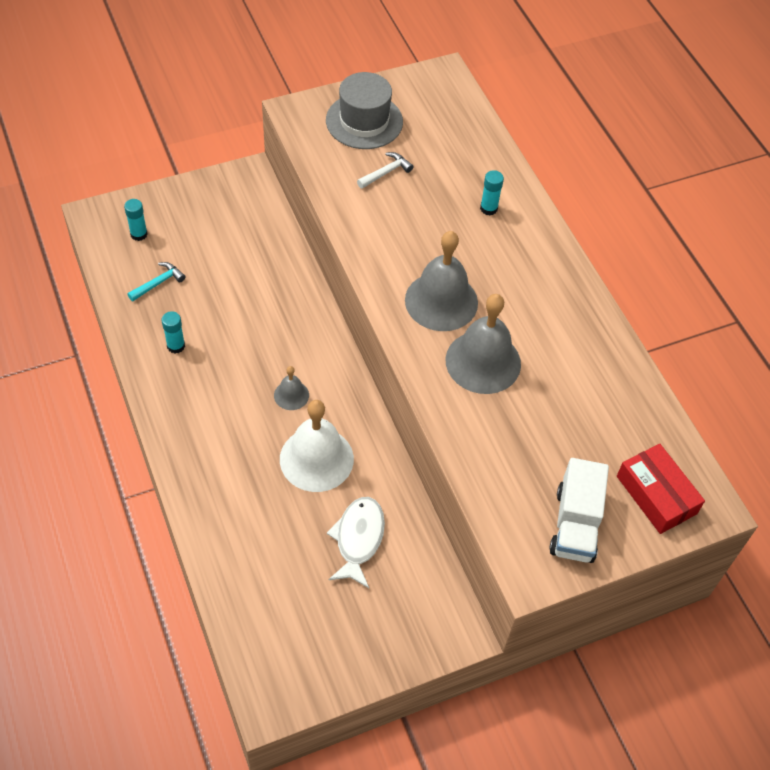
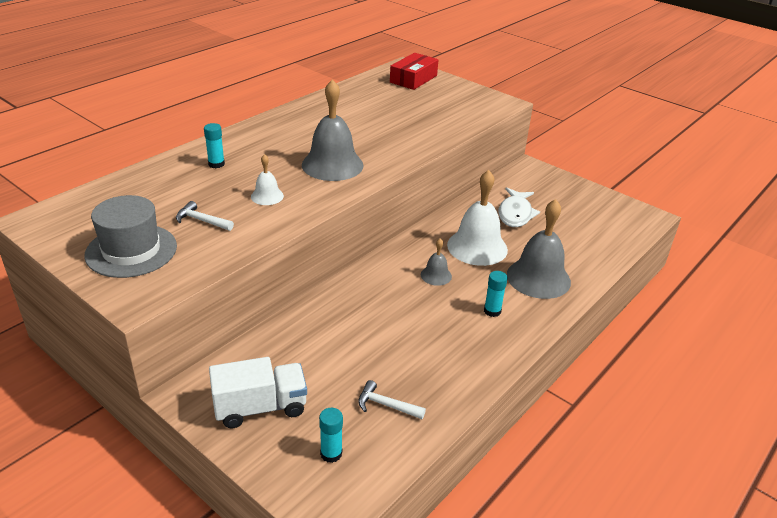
camera: 115 degrees left, 20 degrees down
(158, 283) = (386, 405): turquoise hammer -> white hammer
(176, 346) = (448, 360): turquoise glue stick -> turquoise glue stick (492, 311)
(358, 539) = (515, 214): white fish -> white fish turned 60 degrees counterclockwise
(404, 228) = (267, 196): none -> white bell
(483, 362) = (372, 140): grey bell -> grey bell (538, 278)
(575, 524) = (458, 96): white truck -> white truck (260, 407)

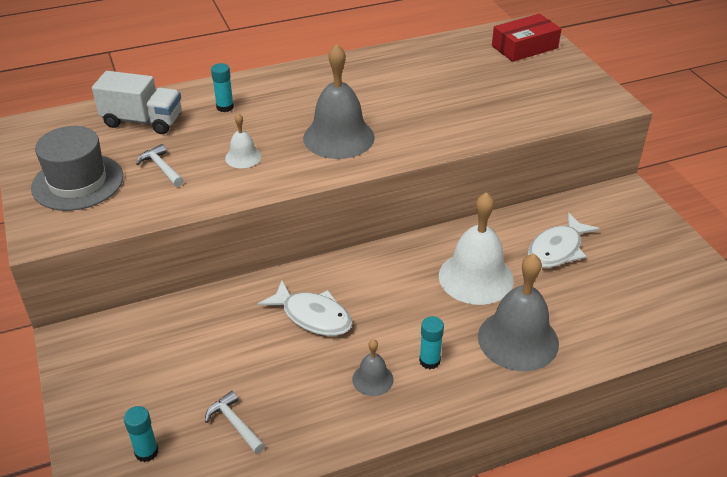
camera: 30 degrees right, 5 degrees up
(260, 407) = (121, 378): white truck -> white truck (142, 121)
(382, 309) = (313, 316): none -> white fish
(436, 275) = (401, 297): grey bell -> grey bell (372, 379)

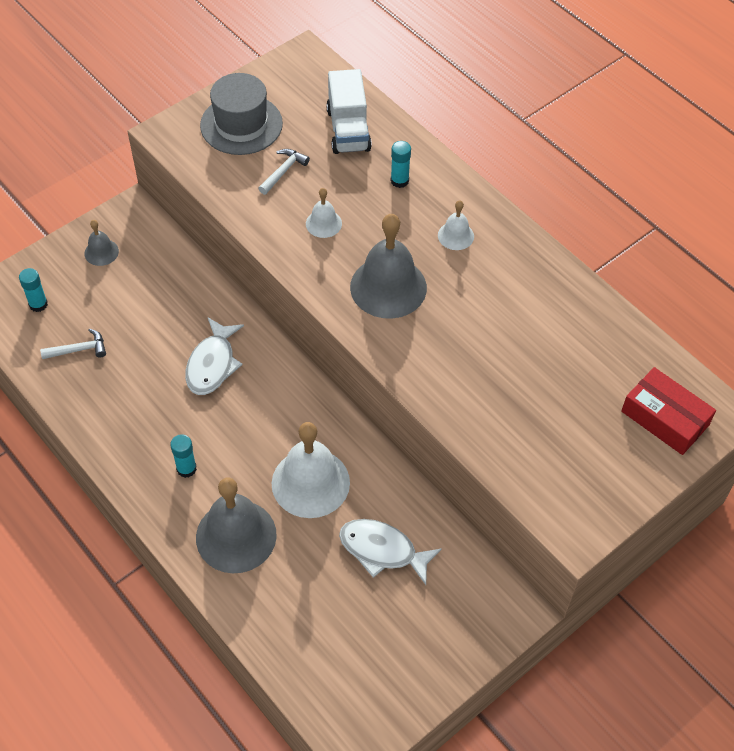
camera: 70 degrees right, 15 degrees up
(235, 424) = (78, 349): white hammer -> white hammer turned 45 degrees clockwise
(305, 93) = (455, 235): none -> white bell
(372, 379) = (152, 430): grey bell -> grey bell (101, 252)

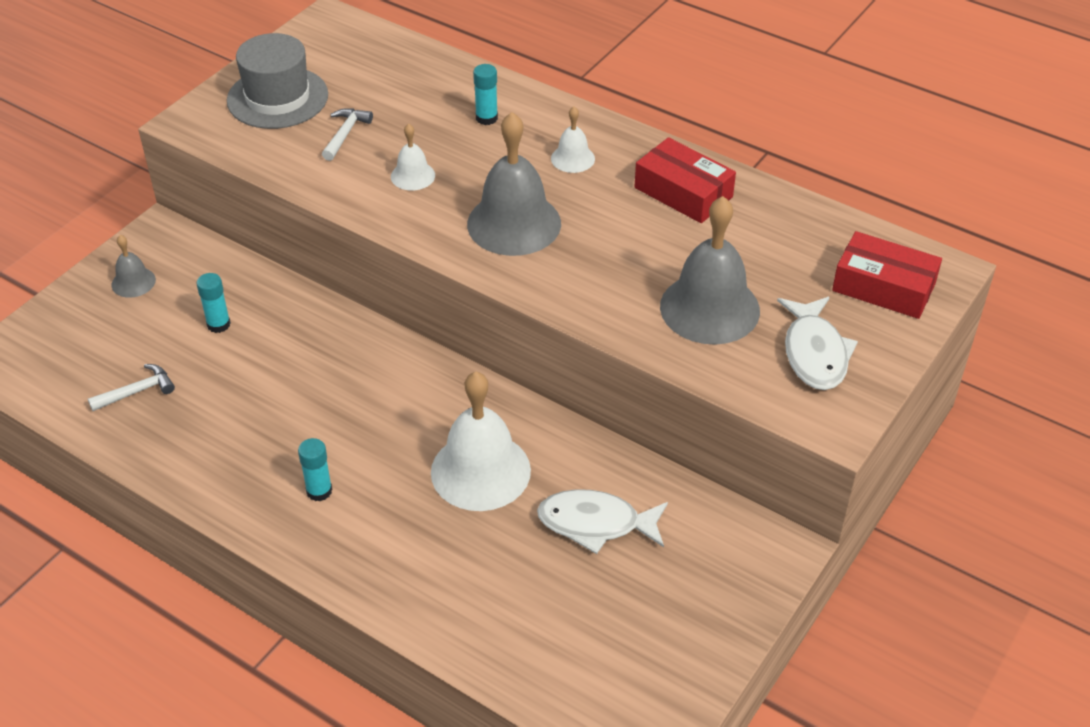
camera: 15 degrees left, 10 degrees down
(38, 304) = (68, 353): turquoise glue stick -> turquoise glue stick (218, 324)
(212, 364) = (314, 371): white fish -> white fish (814, 353)
(236, 536) = (408, 550): grey bell -> grey bell (709, 308)
(348, 130) = (407, 80): white truck -> none
(534, 289) = (683, 192): none -> red box

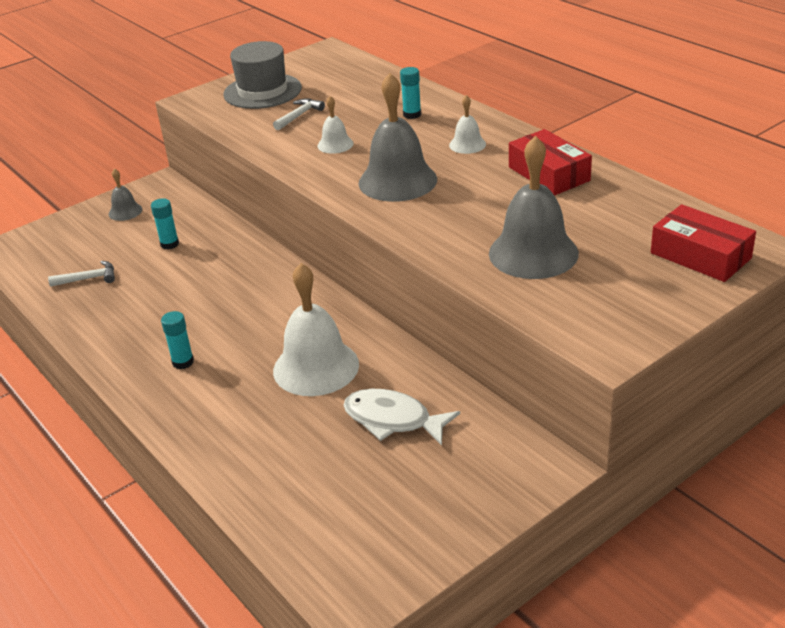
camera: 20 degrees right, 10 degrees down
(814, 353) = (613, 295): white fish -> none

